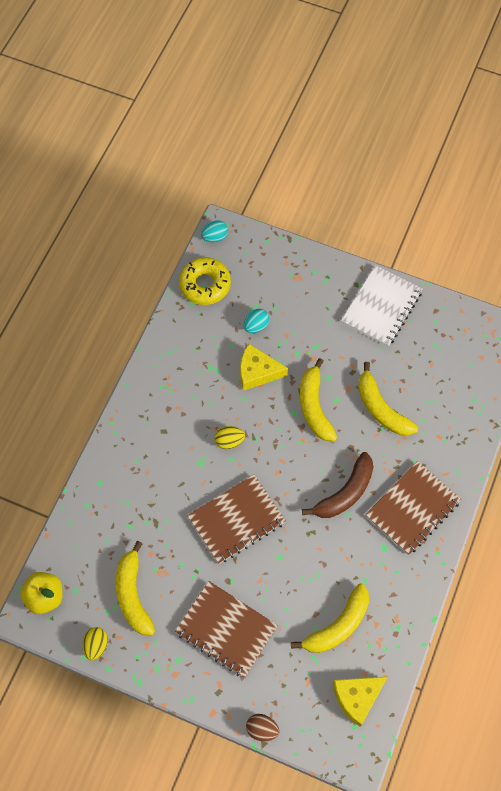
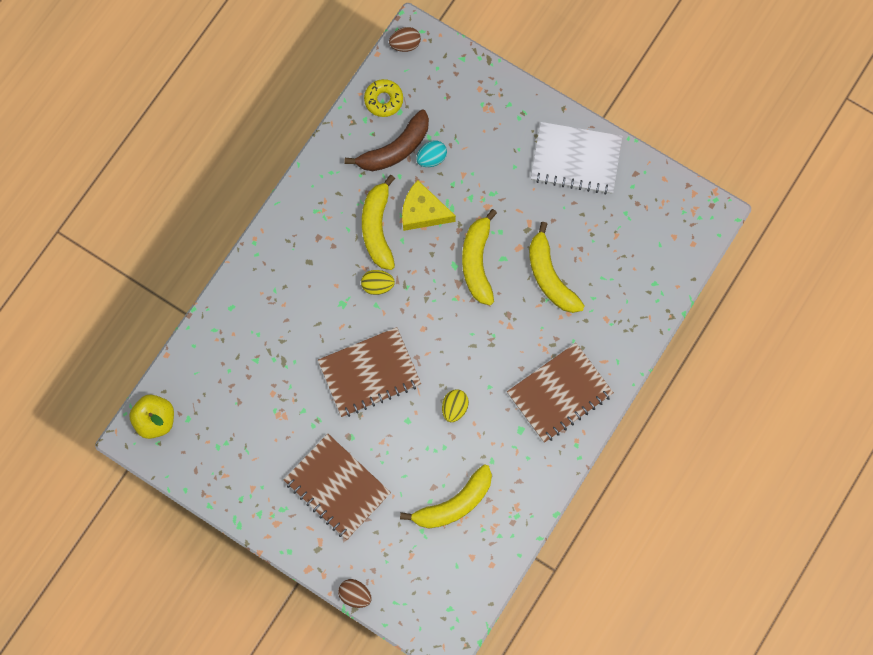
camera: 10 degrees right, 10 degrees up
(96, 645) = (201, 480): yellow egg -> yellow egg (454, 407)
(133, 594) = (247, 433): yellow banana -> yellow banana (377, 228)
(205, 285) = (383, 100): yellow donut -> yellow donut, size x0.67
(215, 237) = (405, 44): turquoise egg -> brown egg
(345, 493) = (491, 363): brown banana -> brown banana (395, 149)
(357, 697) = (458, 580): yellow cheese -> none
(381, 307) = (575, 159): white notebook -> white notebook turned 60 degrees clockwise

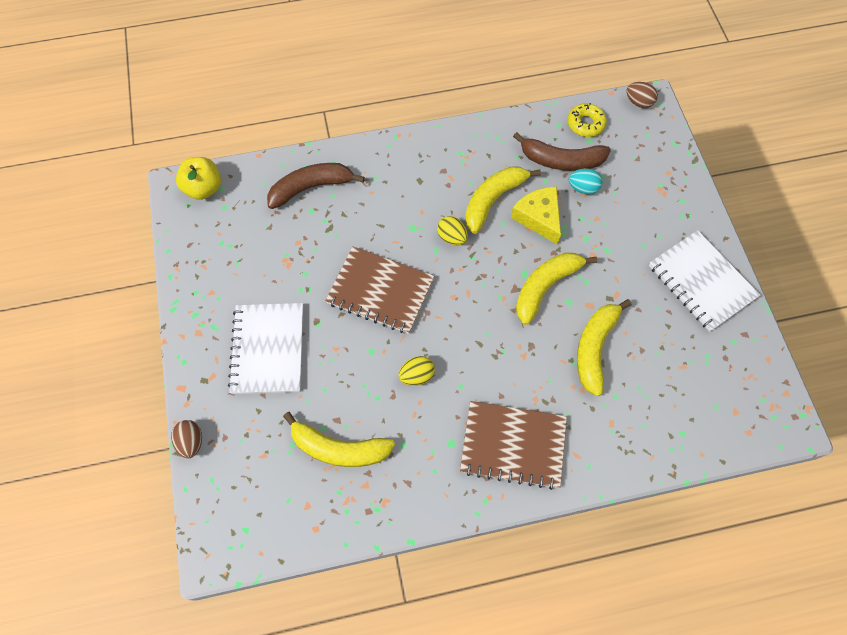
camera: 45 degrees right, 10 degrees down
(235, 343) = (311, 187): none -> brown banana
(337, 487) = (268, 349): brown notebook -> white notebook

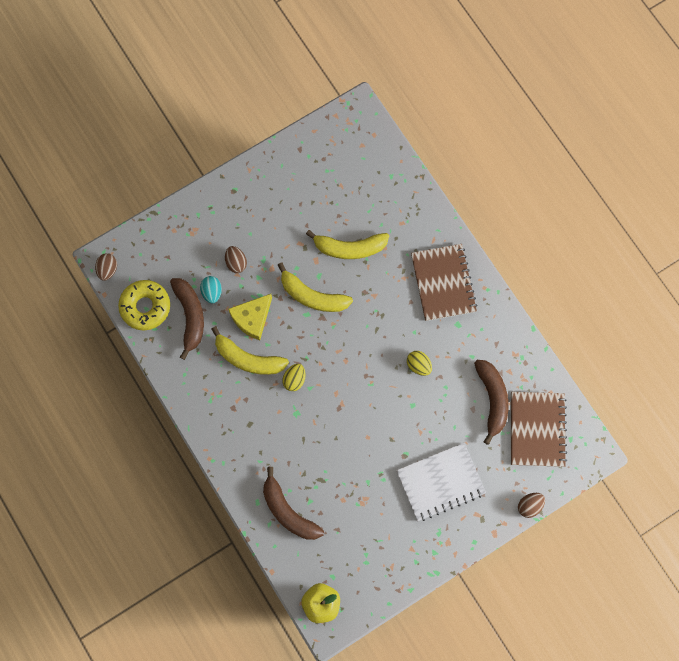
camera: 110 degrees left, 10 degrees up
(339, 448) = (492, 399): yellow banana -> brown banana
(380, 291) = (362, 417): brown notebook -> brown notebook (537, 429)
(585, 124) = (145, 307): yellow donut -> yellow donut, size x1.50
(611, 221) = (236, 262): none -> brown egg
(701, 282) = (267, 186): white notebook -> none

